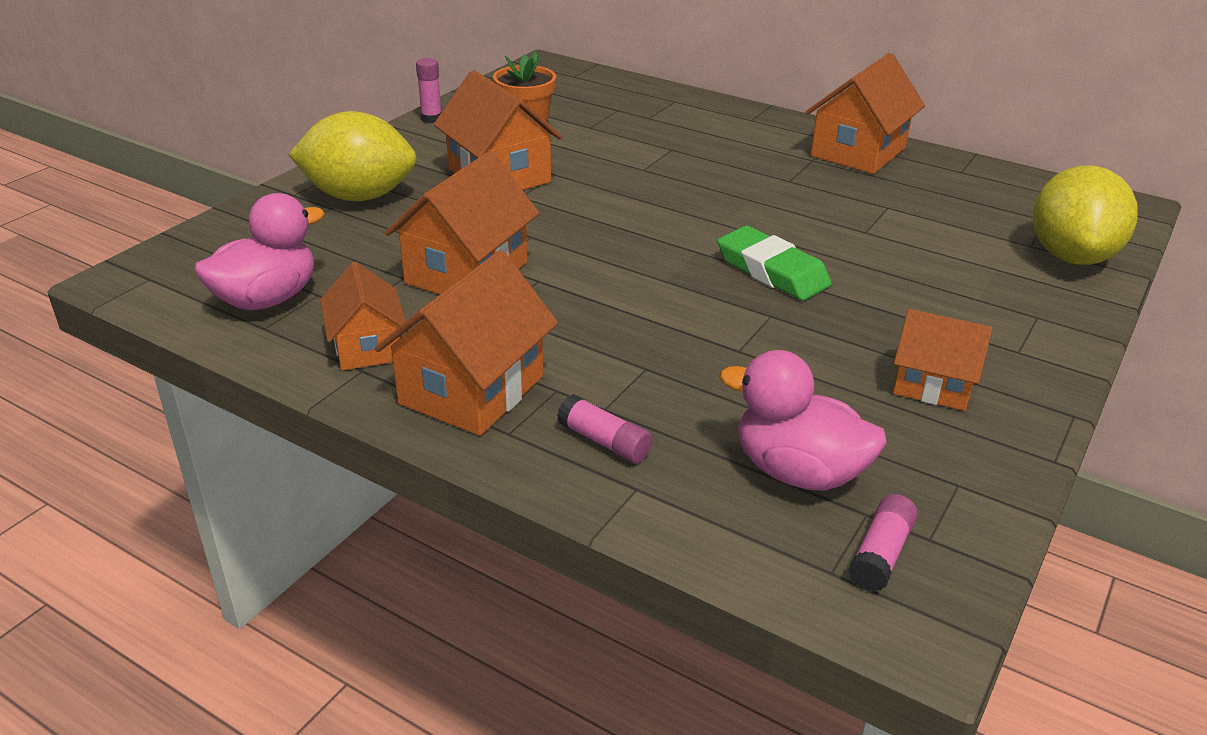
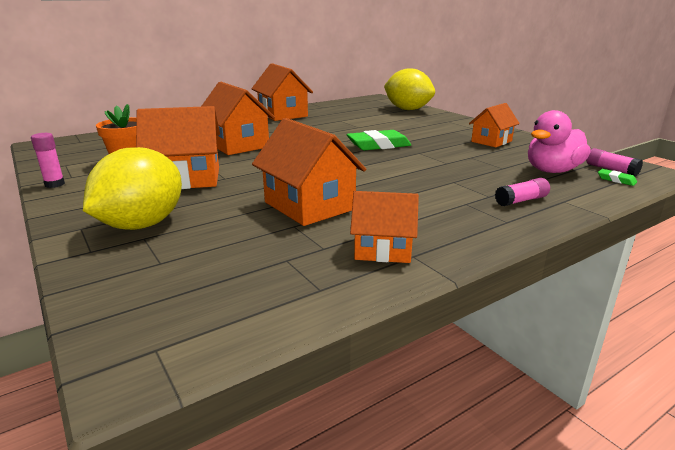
camera: 65 degrees left, 10 degrees down
(267, 299) = (273, 283): pink duck -> none
(472, 390) = (456, 224): orange house -> orange house (237, 145)
(811, 558) = (616, 180): none -> green eraser

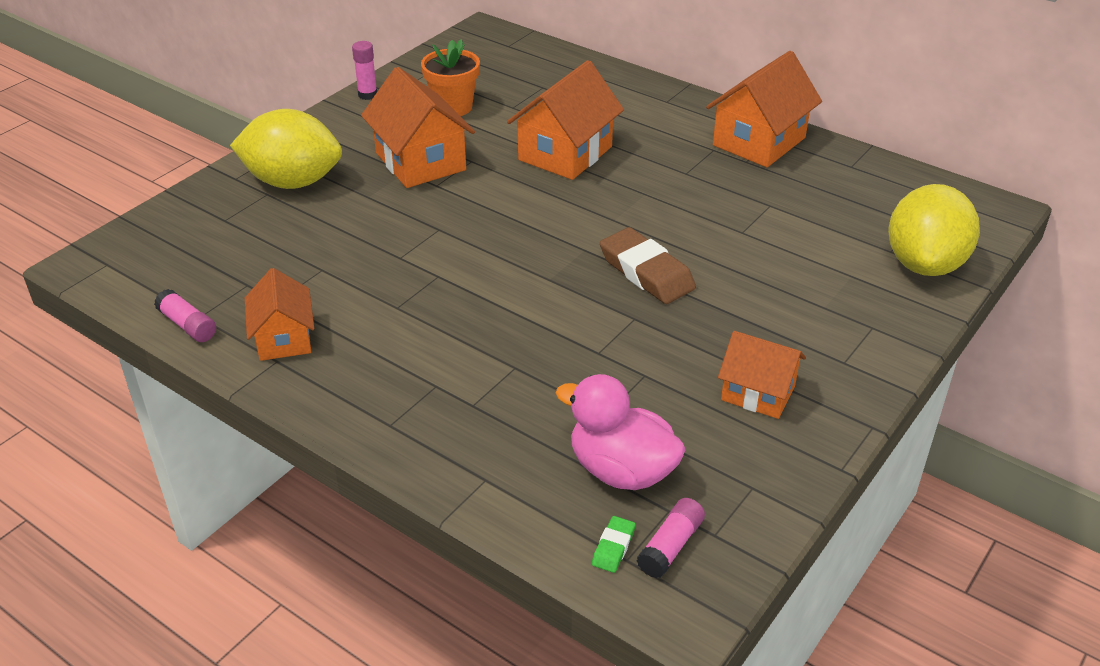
camera: 70 degrees right, 15 degrees up
(309, 206) = (377, 266): orange house -> none
(378, 145) = (646, 272): green eraser -> brown eraser
(521, 200) = (467, 436): pink glue stick -> pink glue stick (188, 325)

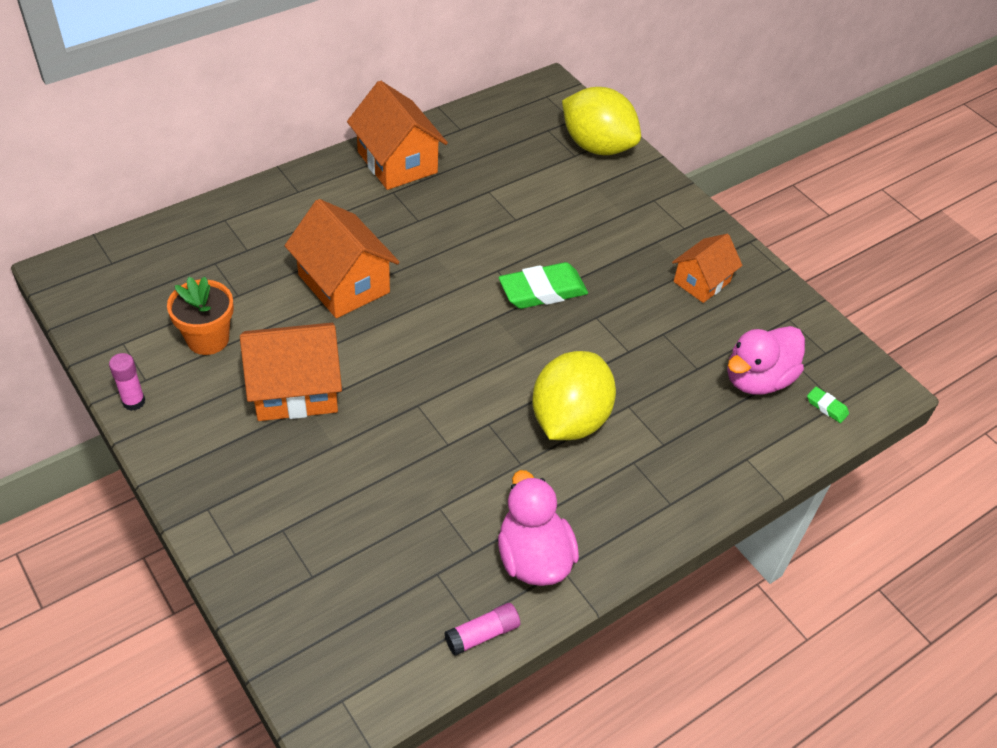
camera: 75 degrees left, 10 degrees up
(283, 338) = (533, 557): orange house -> pink duck
(293, 182) = (273, 503): yellow lemon -> yellow lemon (569, 419)
(646, 272) = (542, 291): brown eraser -> green eraser
(670, 546) = (831, 378): pink glue stick -> none

